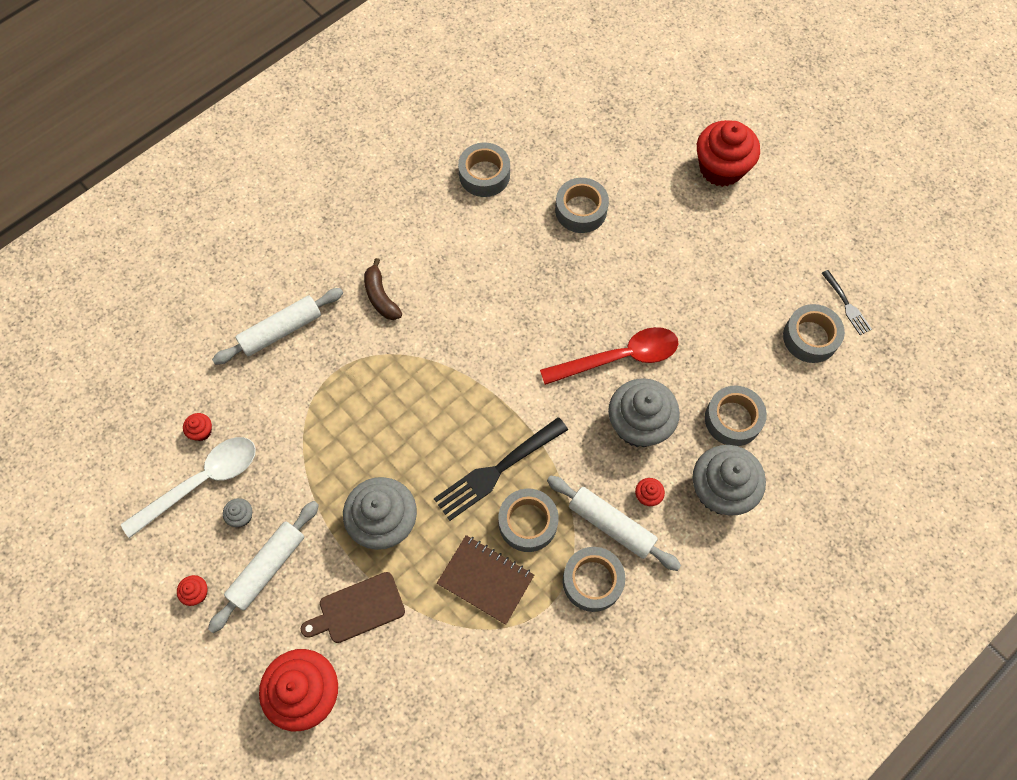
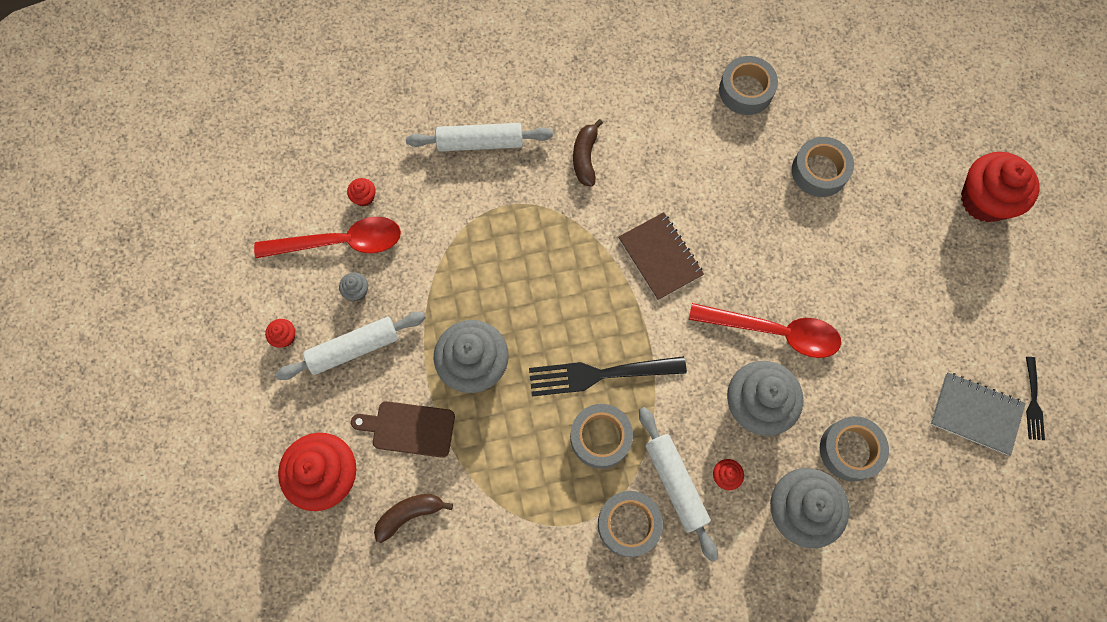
camera: 30 degrees right, 5 degrees up
(201, 482) = (340, 242): white spoon -> red spoon
(400, 682) = (410, 514): none -> brown banana
(485, 580) = (533, 467): brown notebook -> brown notebook (660, 257)
(810, 337) = (975, 414): grey tape -> grey notebook

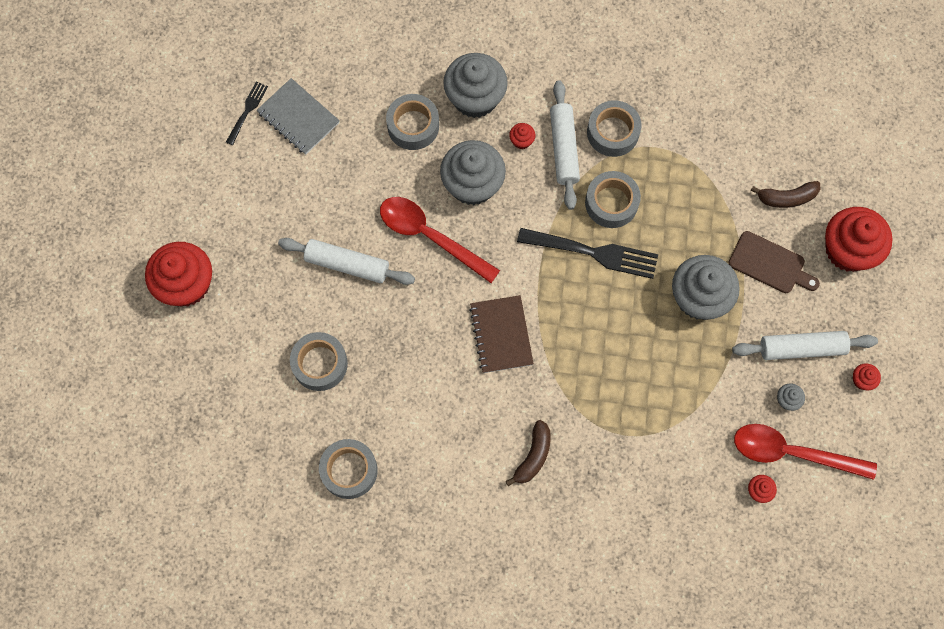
camera: 160 degrees left, 0 degrees up
(480, 142) = (630, 508): white rolling pin -> white rolling pin (347, 265)

